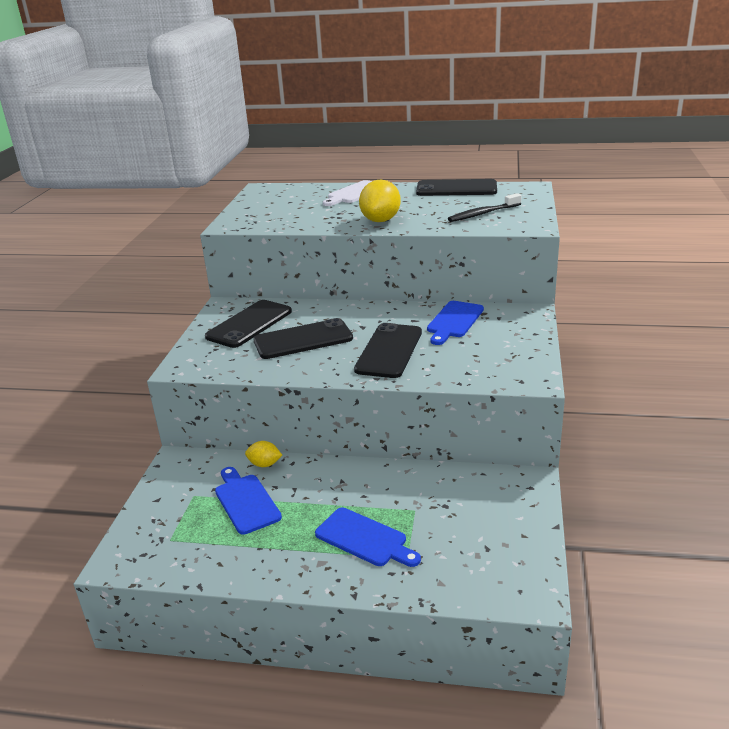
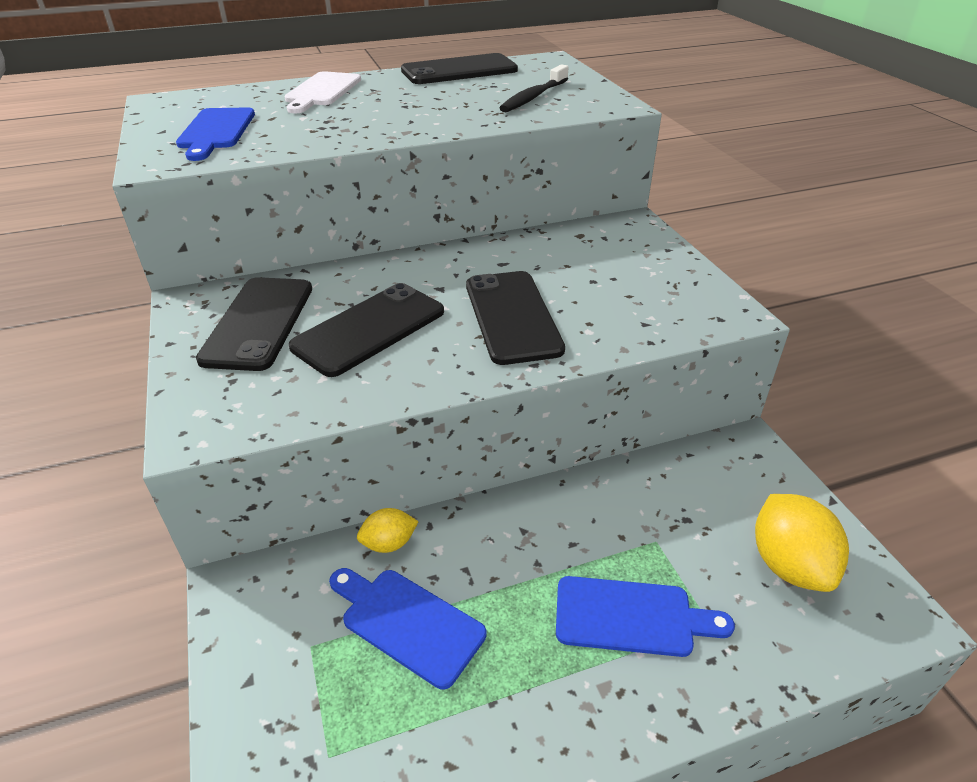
camera: 30 degrees left, 10 degrees up
(380, 220) = (403, 123): yellow lemon -> yellow lemon (789, 564)
(454, 321) = (556, 254): blue cutting board -> blue cutting board (216, 131)

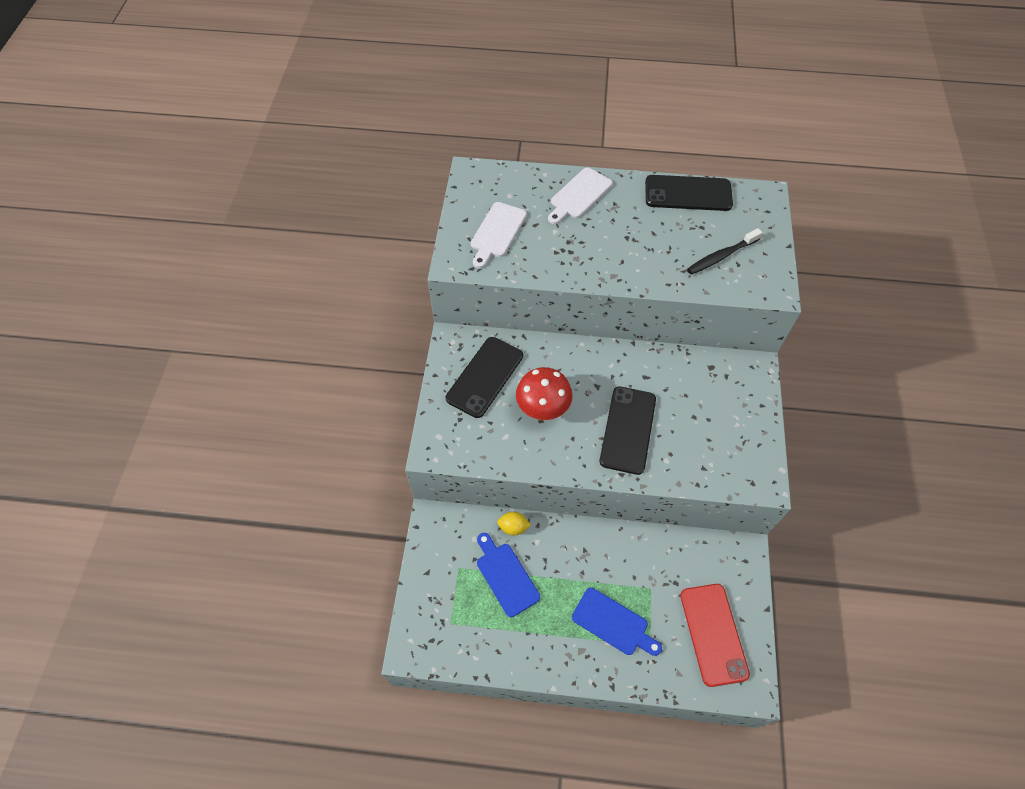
camera: 25 degrees right, 20 degrees up
(216, 131) = (497, 232): blue cutting board -> white cutting board
(369, 329) = (543, 407): black phone -> red mushroom
(789, 564) = (713, 634): yellow lemon -> red phone

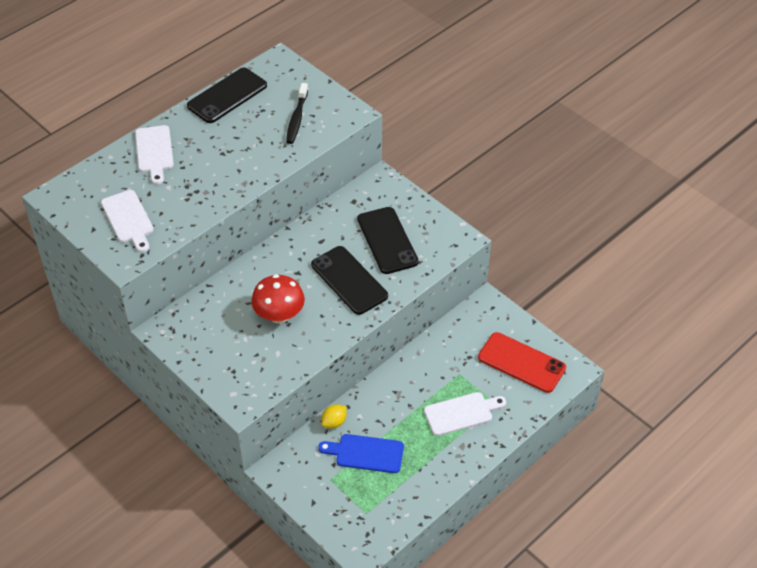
camera: 50 degrees left, 10 degrees down
(484, 377) = (215, 332): black phone -> black phone (387, 240)
(613, 623) = (461, 413): blue cutting board -> white cutting board

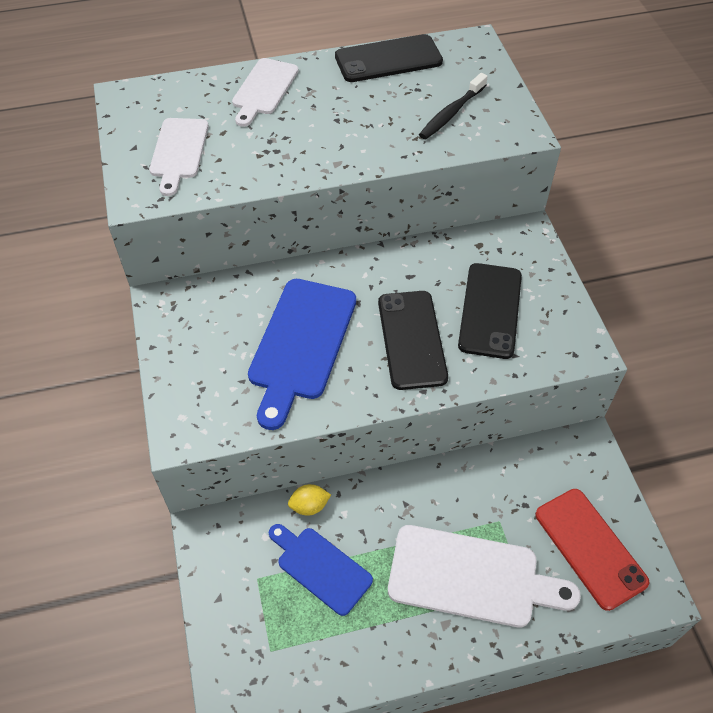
camera: 30 degrees right, 5 degrees up
(279, 315) = (301, 344): red mushroom -> blue cutting board
(461, 413) = (471, 577): white cutting board -> white cutting board, size x1.59

